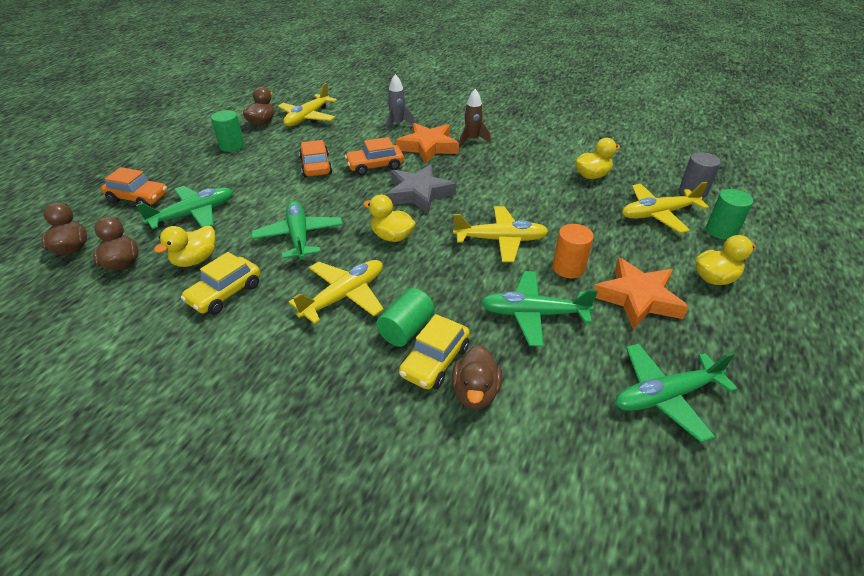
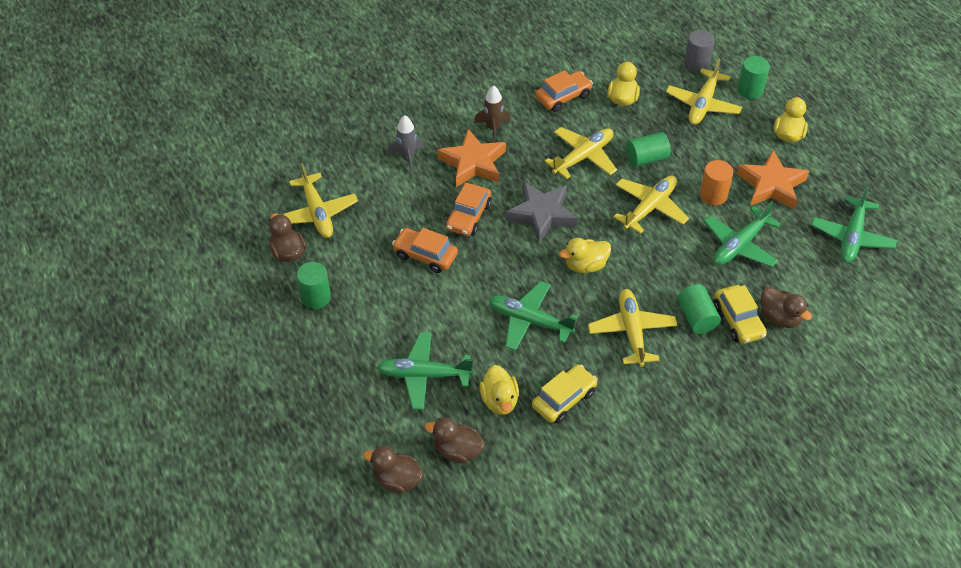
camera: 50 degrees left, 10 degrees up
(138, 198) = (351, 406): orange car -> orange car (563, 97)
(194, 214) = (423, 375): green plane -> green plane turned 90 degrees counterclockwise
(225, 293) = (564, 399): yellow car -> yellow car turned 120 degrees counterclockwise
(504, 185) = (583, 157): none -> yellow plane
(551, 214) = (646, 158): none -> green cylinder

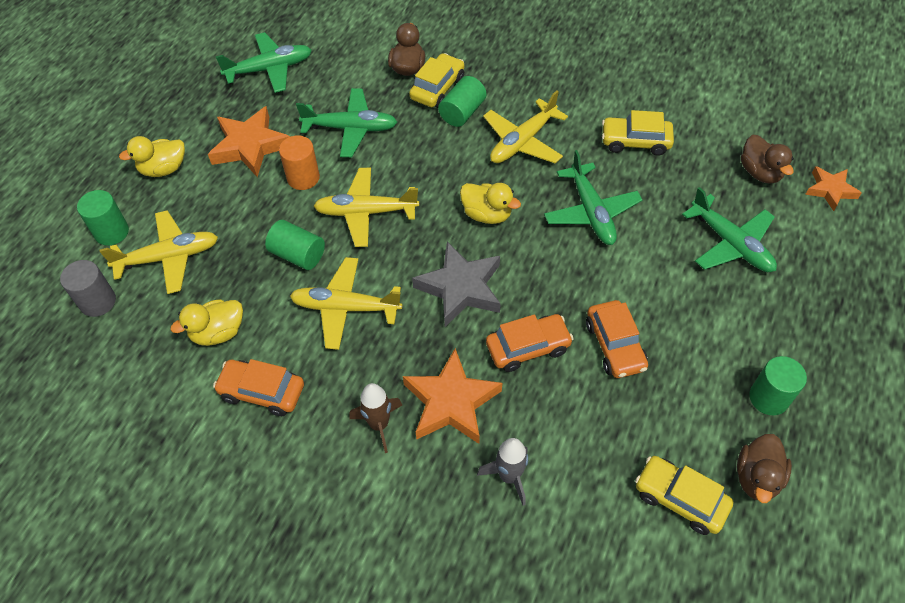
camera: 130 degrees left, 5 degrees up
(317, 213) = (680, 499): yellow plane -> yellow car
(397, 480) = (830, 190): brown duck -> orange star
(499, 401) = (687, 178): yellow duck -> none

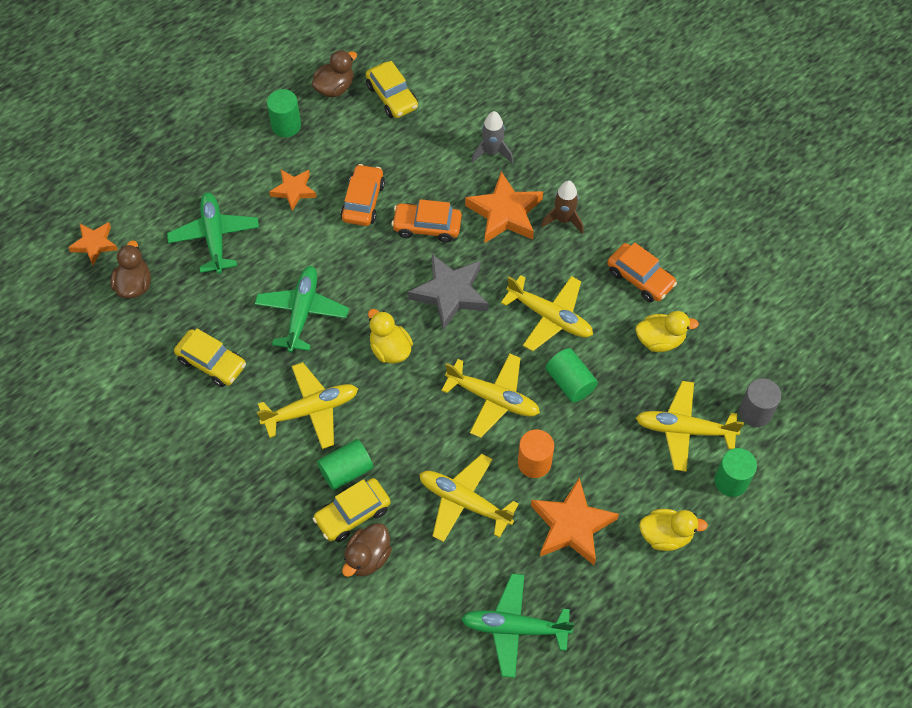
camera: 155 degrees left, 5 degrees up
(351, 128) = (464, 501): green plane -> yellow plane
(695, 324) = (293, 190): none -> orange star

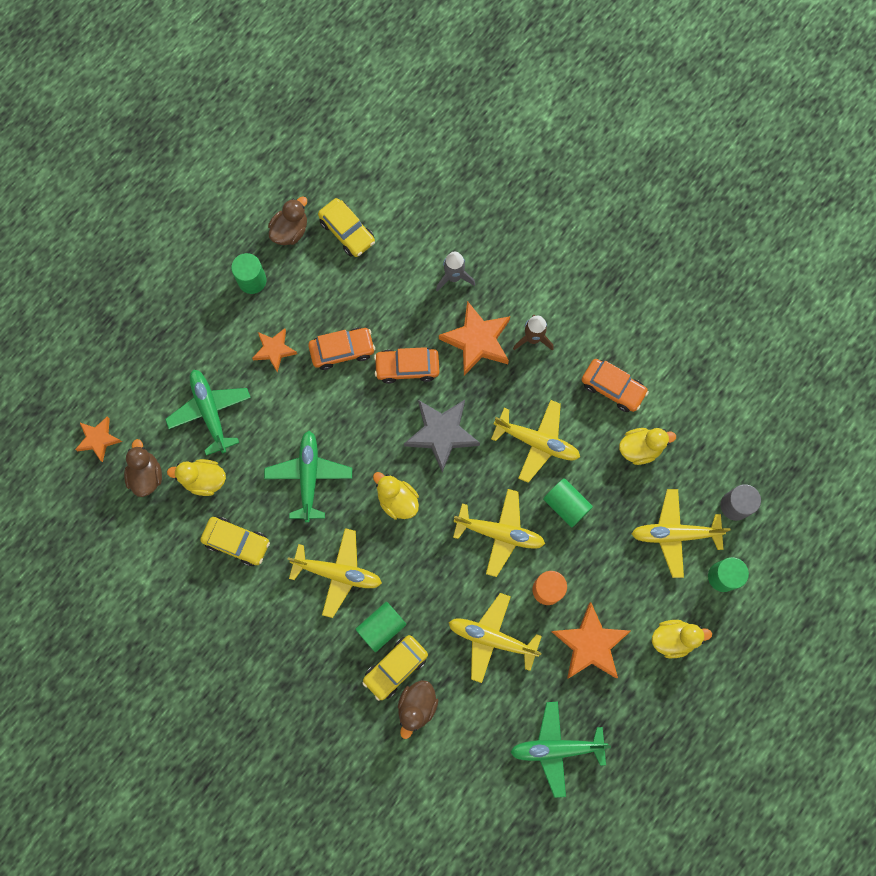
camera: 10 degrees left, 15 degrees up
(192, 298) = (204, 480): none -> yellow duck
(311, 409) = (338, 573): yellow plane -> yellow plane turned 45 degrees clockwise
(363, 201) = (342, 350): orange car -> orange car turned 75 degrees clockwise

